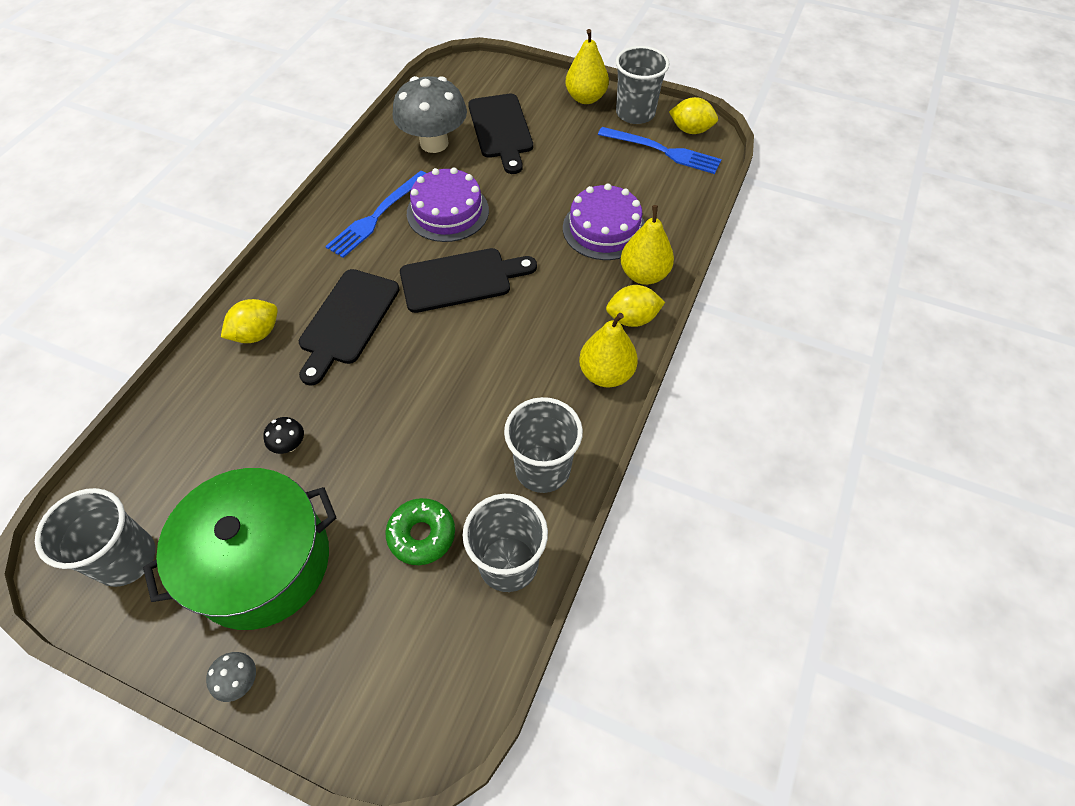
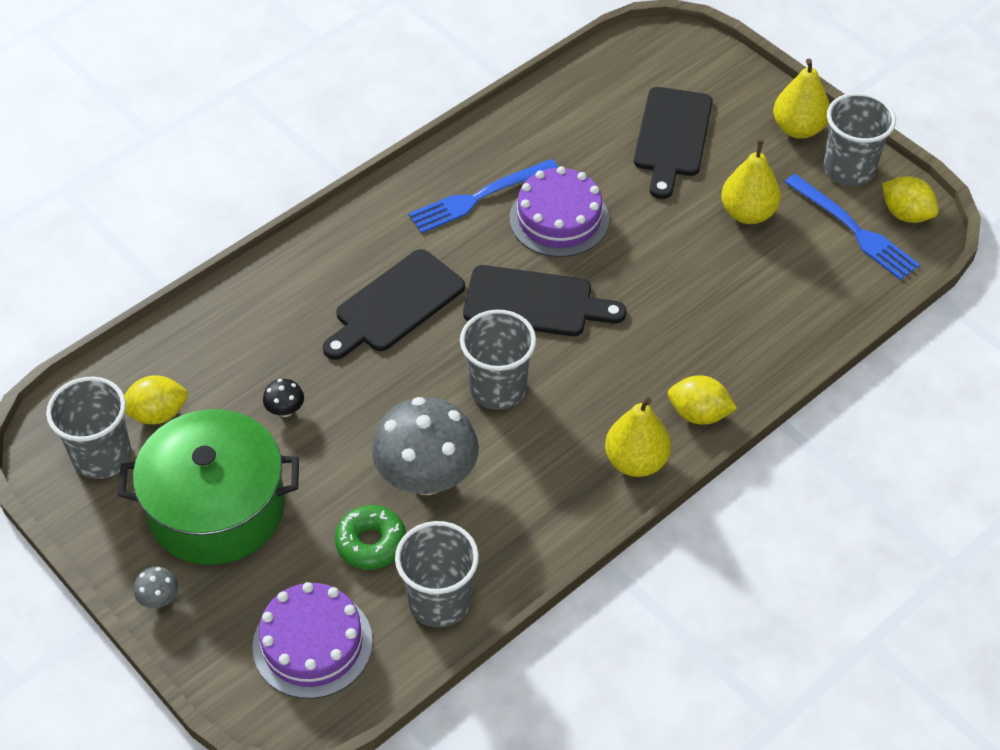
camera: 25 degrees right, 5 degrees down
(257, 334) = (299, 285): yellow lemon -> yellow lemon (157, 414)
(434, 143) = (585, 129): grey mushroom -> grey mushroom (427, 477)
(542, 468) = (518, 529): grey cup -> grey cup (498, 388)
(604, 229) = (726, 301): purple cake -> purple cake (312, 644)
(644, 274) = (741, 370): yellow pear -> yellow pear (748, 213)

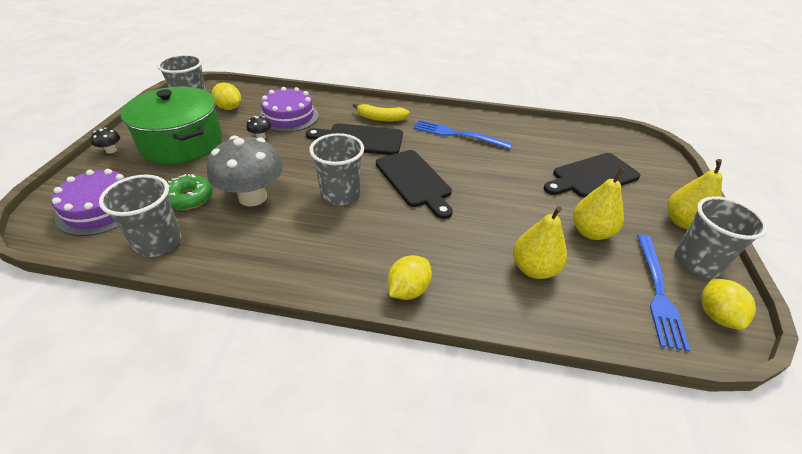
camera: 50 degrees right, 10 degrees down
(159, 599) = (111, 150): grey mushroom -> black mushroom
(362, 252) = (381, 118): none -> yellow banana
(559, 219) = (480, 164): purple cake -> purple cake (289, 116)
(636, 461) = (338, 278): yellow pear -> yellow pear (534, 269)
(699, 414) = (408, 290): yellow lemon -> yellow lemon turned 60 degrees clockwise

